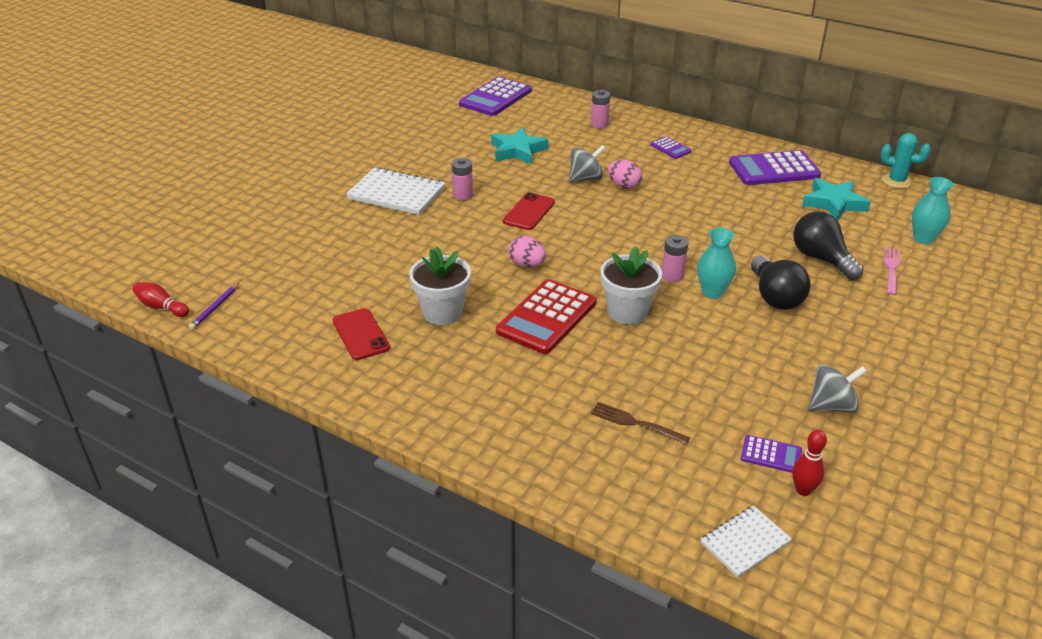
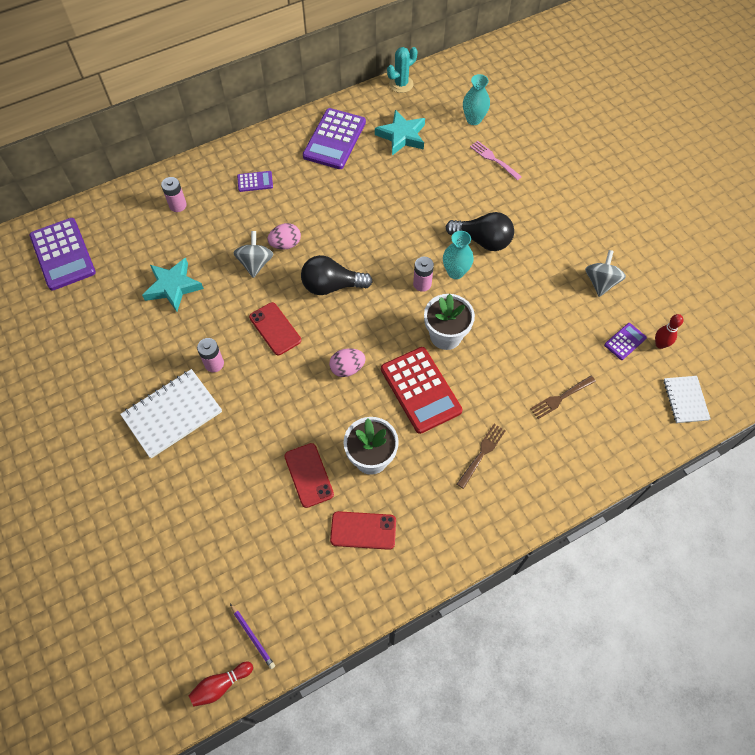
camera: 60 degrees left, 25 degrees up
(395, 282) = (309, 475): none -> red phone
(509, 385) = (481, 454): none -> brown fork
(821, 259) = (459, 188): black light bulb -> black light bulb (331, 286)

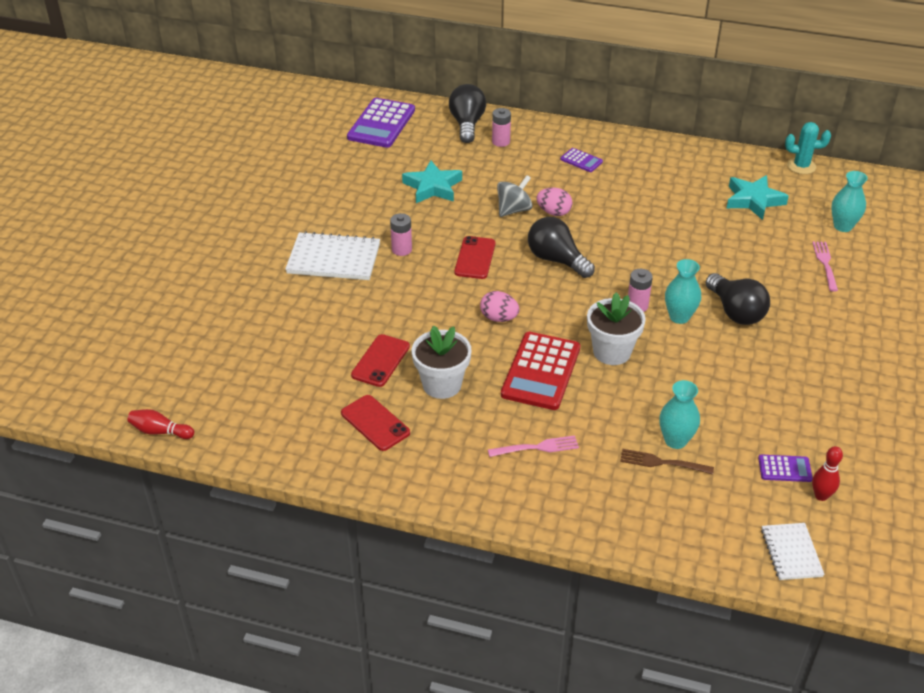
camera: 45 degrees right, 20 degrees down
(133, 206) = (467, 124): none -> black light bulb
(252, 637) = (216, 422): purple pencil -> none
(334, 139) = (687, 170): purple calculator -> none
(481, 454) = (536, 448): brown fork -> pink fork
(551, 374) = (675, 440): none -> turquoise vase
(600, 282) = (818, 412): grey spinning top -> none
(685, 400) = (791, 553): white notebook -> white notebook turned 45 degrees counterclockwise

